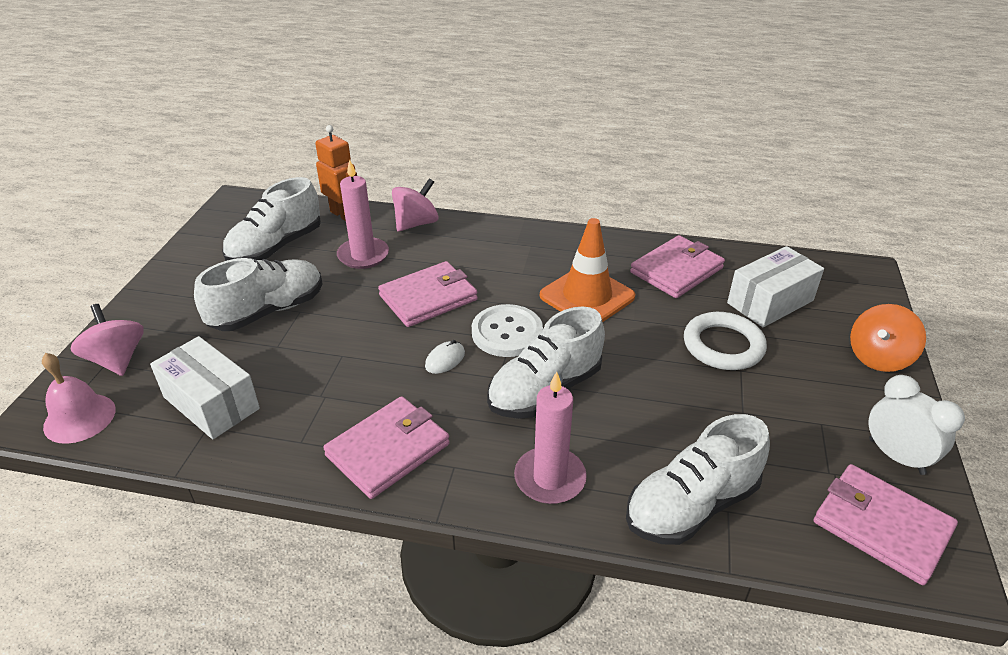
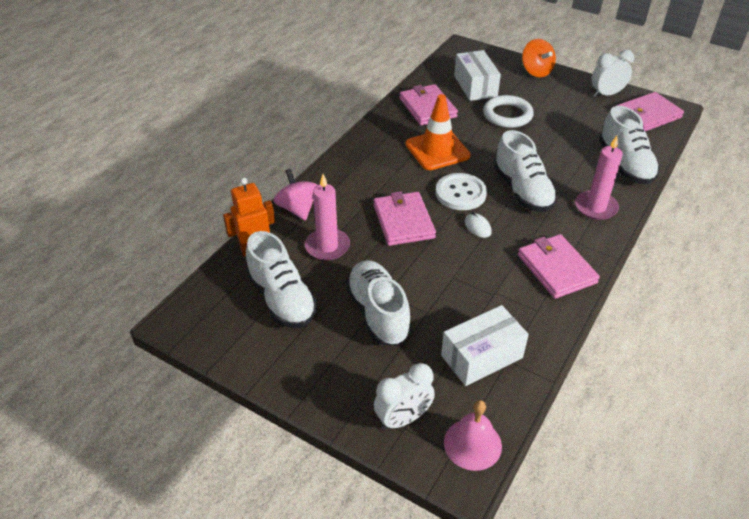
camera: 70 degrees left, 5 degrees up
(117, 360) = (403, 419): pink spinning top -> white clock

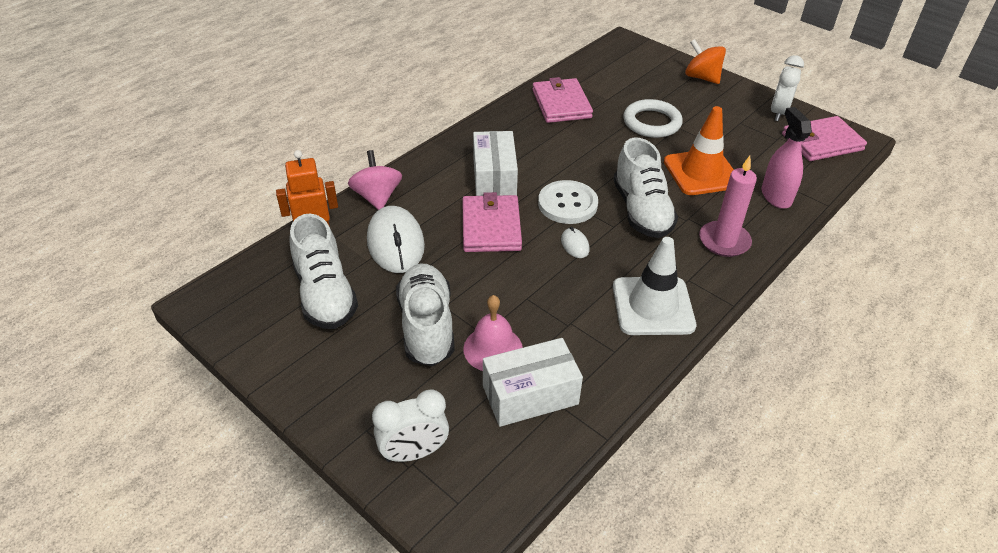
camera: 10 degrees right, 0 degrees up
(327, 246) = (395, 243): pink candle -> white mouse
(437, 150) = (557, 152): orange traffic cone -> orange traffic cone (701, 172)
(472, 444) = (485, 496): pink bell -> pink bell (493, 348)
(475, 86) = (624, 86): white box -> white box (494, 178)
(536, 71) = (702, 77): orange spinning top -> orange spinning top turned 150 degrees clockwise
(556, 269) = (653, 306): pink wallet -> white traffic cone
(606, 94) = (778, 112): white clock -> white clock turned 60 degrees counterclockwise
(625, 165) = (776, 196): white shoe -> pink spray bottle

